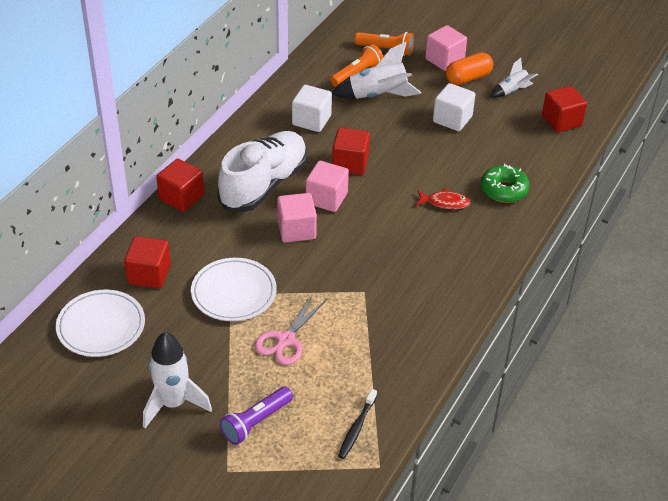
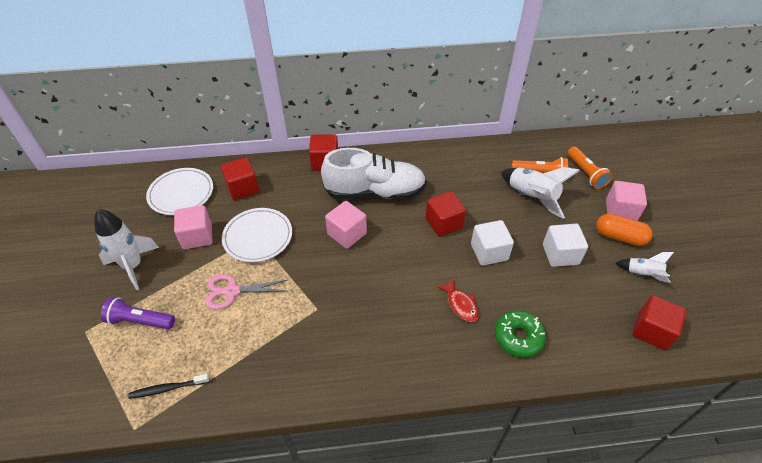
camera: 55 degrees right, 5 degrees up
(311, 120) = (464, 178): white cube -> white cube (489, 252)
(326, 198) = (394, 231): pink cube -> pink cube (197, 236)

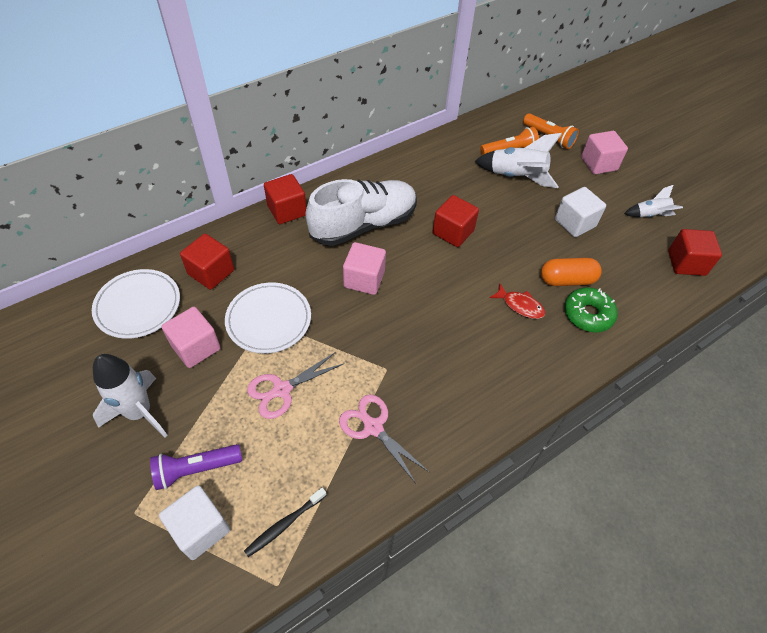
camera: 30 degrees left, 5 degrees up
(276, 348) = (373, 427): none -> pink scissors
(489, 252) = (512, 245): white cube -> white cube (200, 529)
(619, 237) = (612, 188): orange capsule -> orange capsule (566, 280)

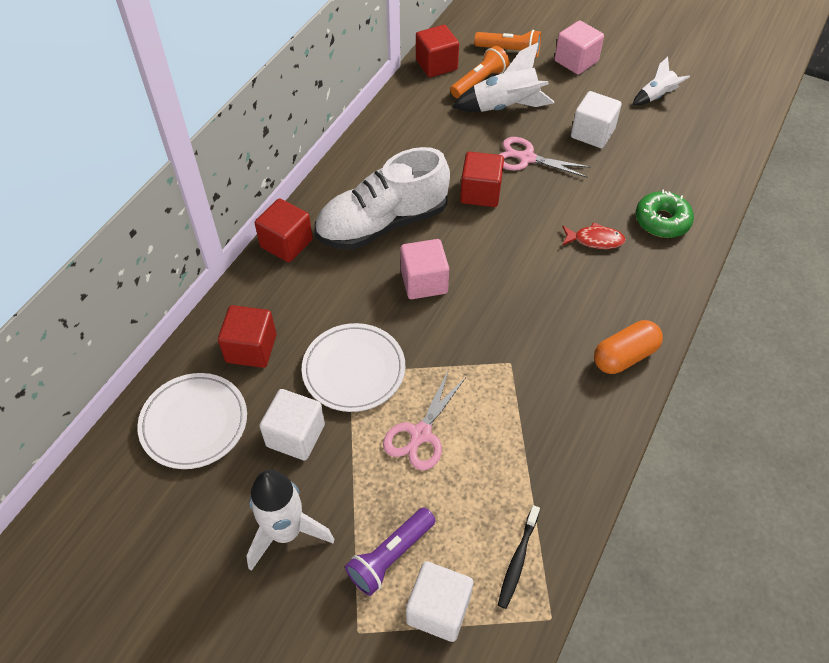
camera: 25 degrees left, 0 degrees up
(196, 347) = (295, 435): pink cube -> white cube
(364, 225) = (382, 224): white shoe -> white shoe turned 150 degrees counterclockwise
(373, 427) = (537, 425): pink scissors -> pink scissors (526, 158)
(566, 280) = (621, 195): orange capsule -> orange capsule (624, 356)
(686, 263) = (717, 131): red cube -> red cube (436, 65)

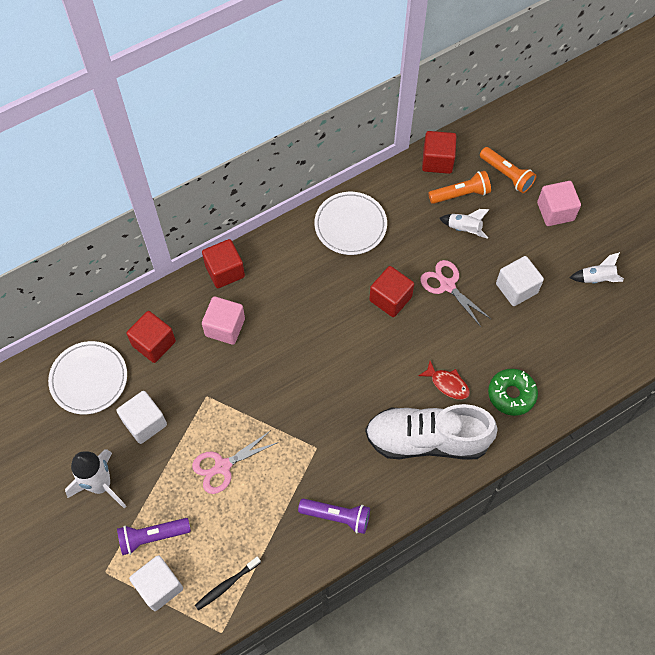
camera: 30 degrees right, 10 degrees up
(354, 370) = (209, 396): white plate -> white plate (350, 225)
(382, 224) = (301, 289): white shoe -> white shoe (427, 440)
(424, 282) = (299, 353): pink cube -> pink cube (225, 327)
(505, 107) = (464, 229): white rocket -> white rocket, size x0.58
(584, 419) = (337, 516): none -> purple flashlight
(624, 356) = (399, 487): orange capsule -> none

